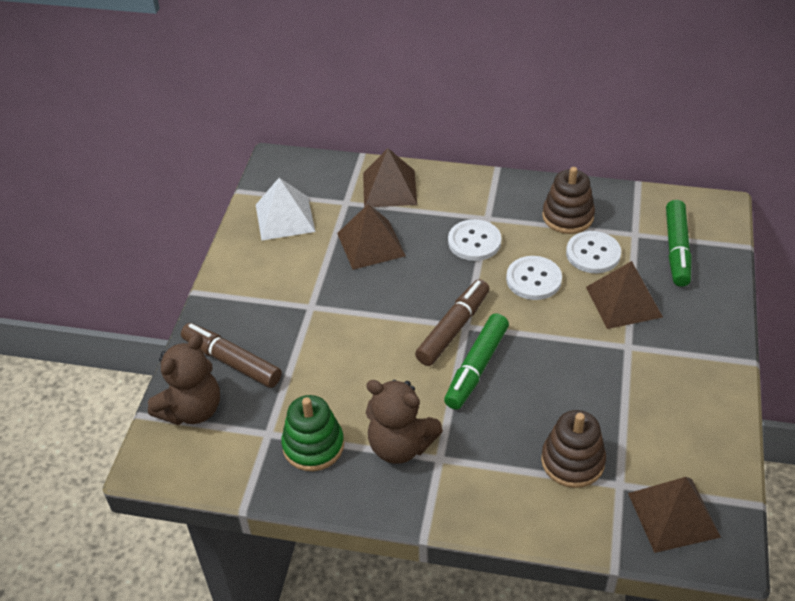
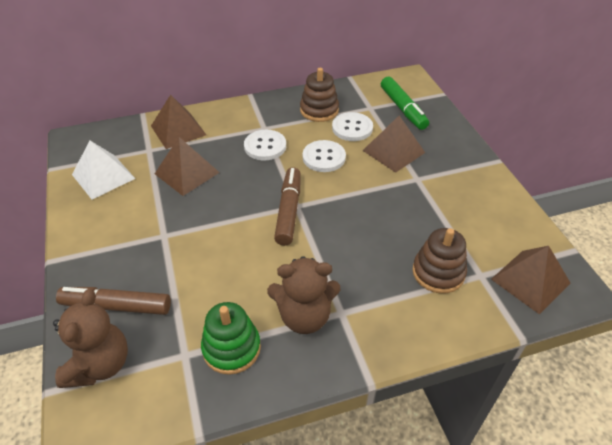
camera: 30 degrees left, 0 degrees up
(476, 367) = (324, 232): green marker -> none

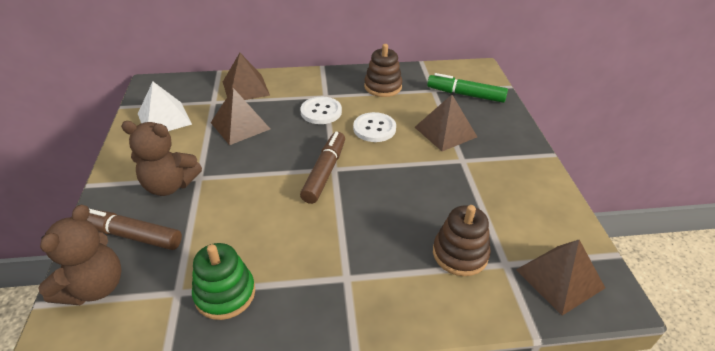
camera: 10 degrees right, 5 degrees down
(304, 316) = (308, 274): brown teddy bear -> brown teddy bear (170, 185)
(352, 128) = (410, 106): white button -> none
(403, 109) = (465, 95): green marker -> green marker turned 120 degrees clockwise

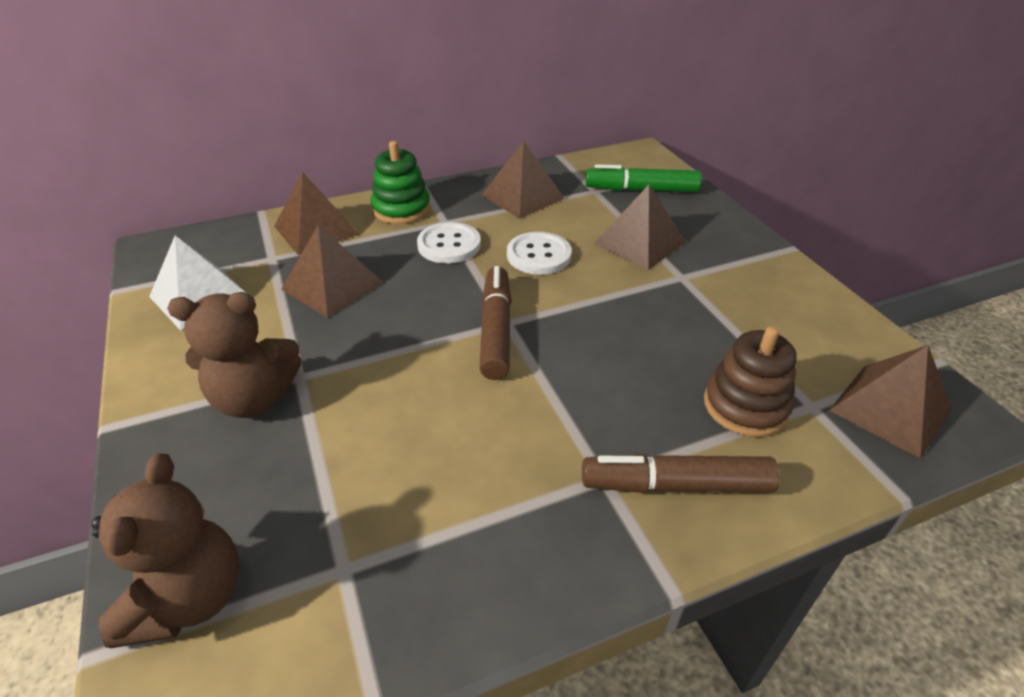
camera: 15 degrees left, 0 degrees up
(131, 235) = (221, 493): brown marker -> brown marker (676, 485)
(225, 294) = (425, 550): green stacking toy -> green stacking toy (401, 209)
(383, 87) = (522, 196): brown stacking toy -> brown pyramid

